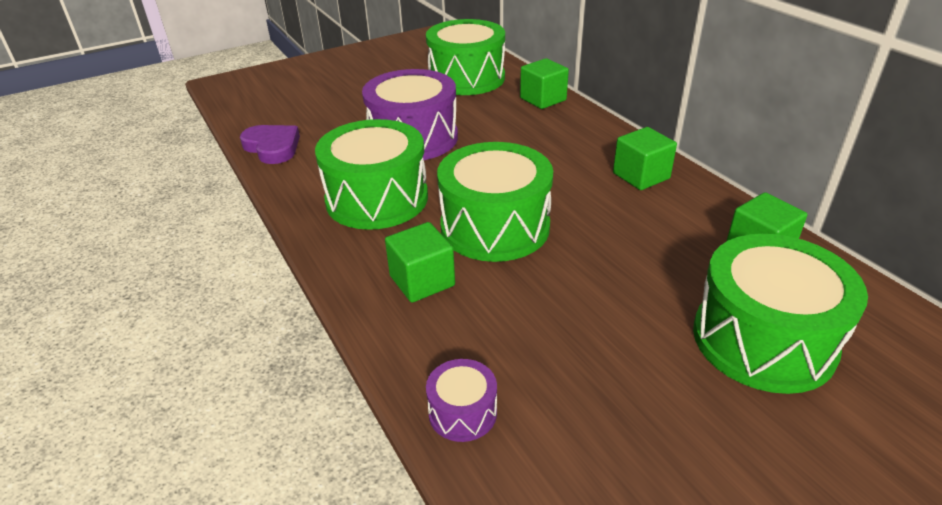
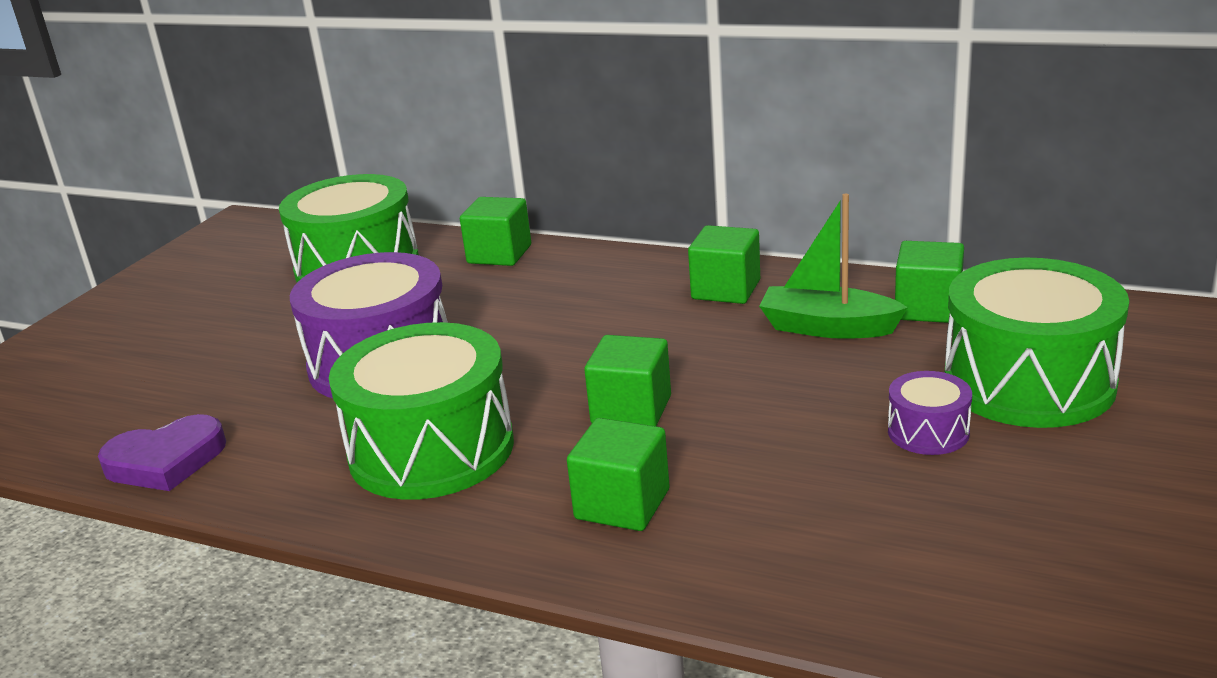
camera: 35 degrees left, 10 degrees down
(272, 147) = (166, 461): purple heart -> purple heart turned 150 degrees clockwise
(462, 412) = (848, 597): purple drum -> purple drum (928, 432)
(495, 227) = (631, 410): green drum -> green cube
(672, 231) = (828, 327): none -> green boat

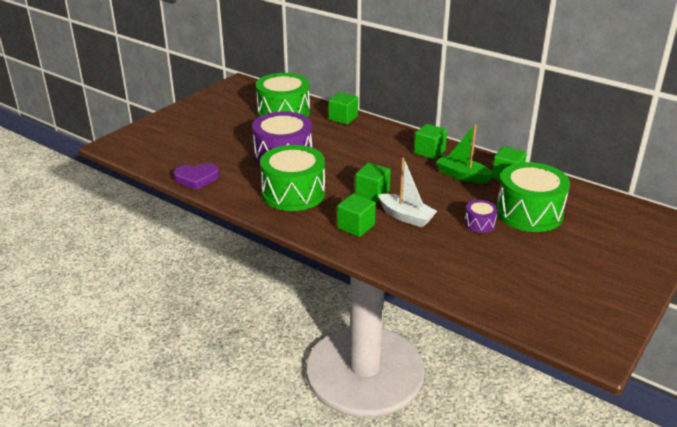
camera: 10 degrees right, 5 degrees up
(739, 452) = (406, 217): none -> white boat

